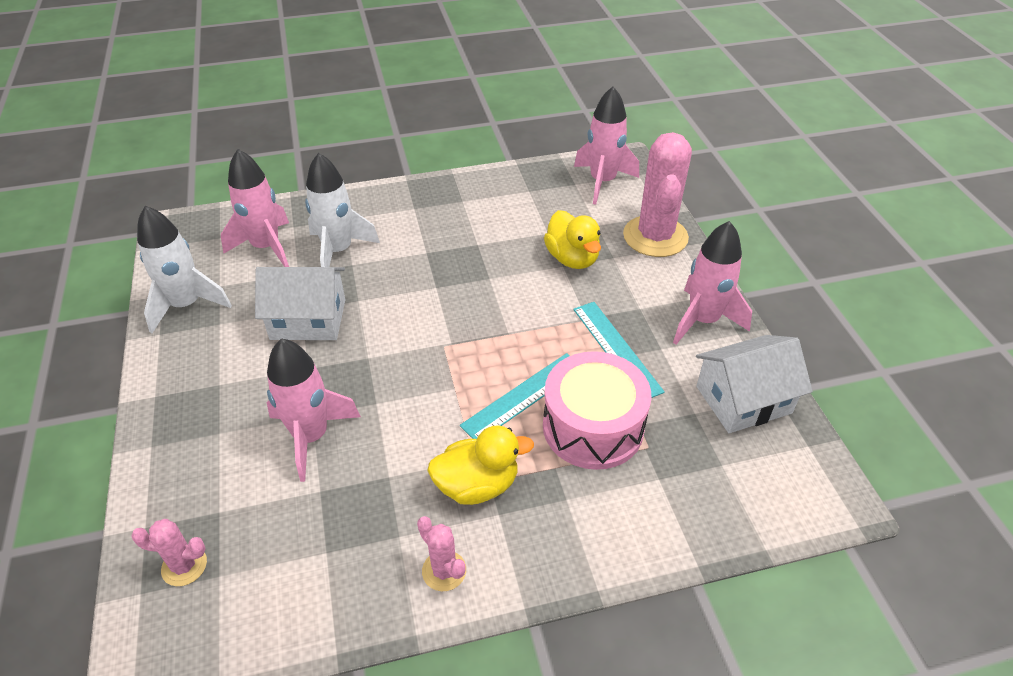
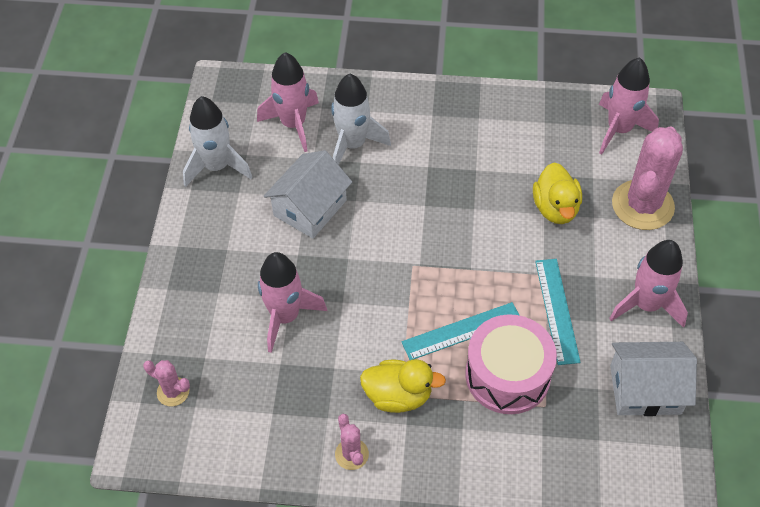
camera: 20 degrees right, 10 degrees up
(308, 319) = (310, 208): white house -> white house turned 75 degrees counterclockwise

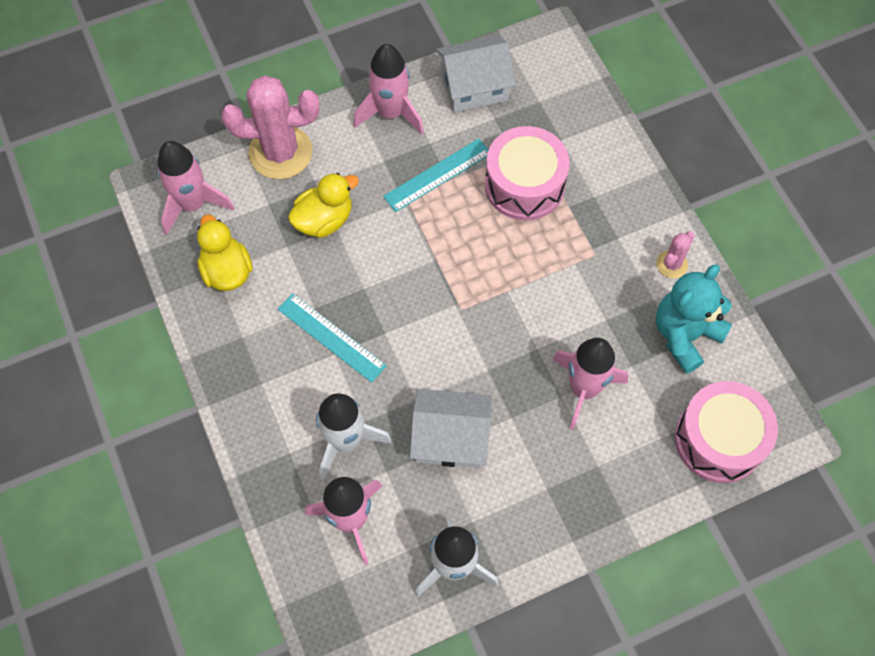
camera: 120 degrees left, 10 degrees up
(173, 392) = (719, 440): pink cactus -> pink drum
(278, 422) = (685, 335): none -> turquoise teddy bear
(398, 396) = (597, 256): yellow duck -> yellow duck (227, 271)
(462, 331) = (504, 237): turquoise ruler -> turquoise ruler (331, 337)
(645, 389) = (474, 86): white house -> white house turned 75 degrees counterclockwise

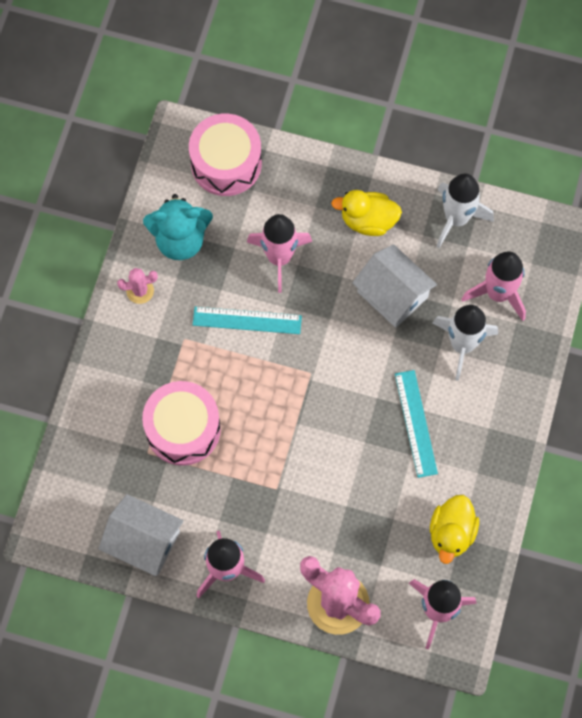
camera: 140 degrees left, 5 degrees up
(324, 220) = (350, 518): yellow duck -> yellow duck (368, 221)
(437, 175) = (237, 488): turquoise ruler -> turquoise ruler (247, 320)

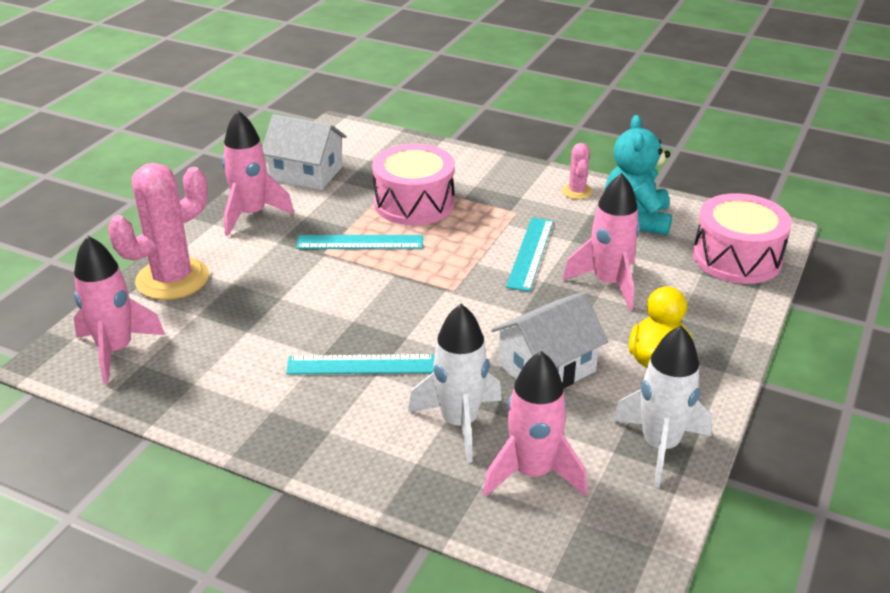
camera: 100 degrees right, 35 degrees down
(143, 541) = (306, 173): white house -> white house turned 75 degrees clockwise
(255, 462) = (360, 242): none -> turquoise ruler
(451, 533) = (203, 376): yellow duck -> none

